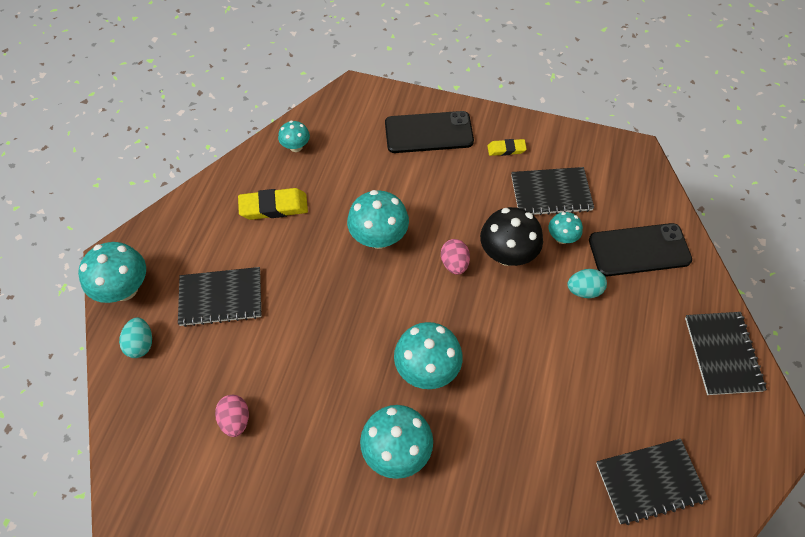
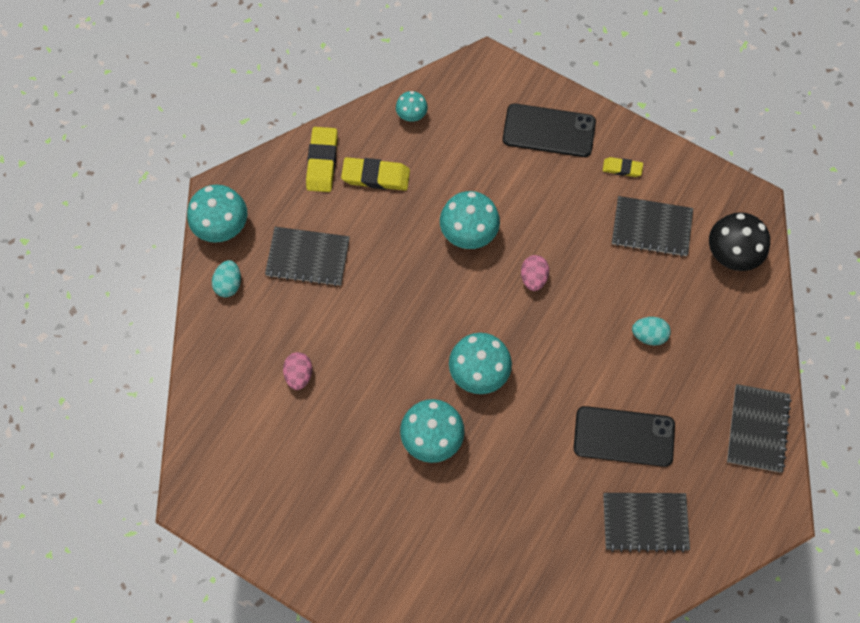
camera: 15 degrees right, 10 degrees up
(217, 205) = (322, 162): none -> yellow eraser
(507, 254) = (587, 281): black mushroom -> black mushroom (731, 254)
(562, 238) = (646, 277): turquoise mushroom -> none
(639, 250) = (717, 308): black phone -> black phone (624, 436)

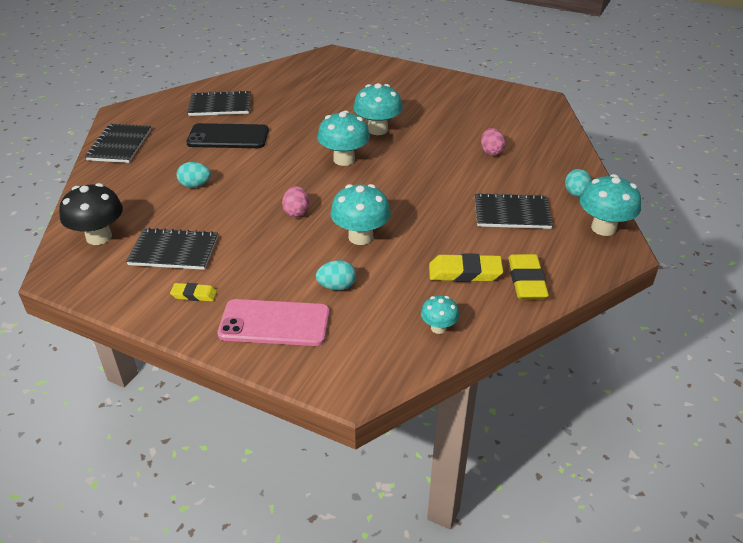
camera: 175 degrees right, 30 degrees down
(495, 168) = (336, 286): none -> turquoise egg
(549, 131) = (274, 323): black phone -> pink phone

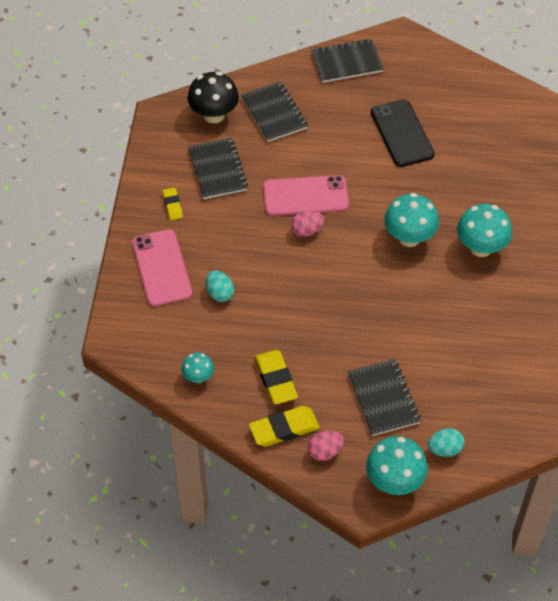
camera: 70 degrees right, 15 degrees up
(195, 185) = (312, 143): turquoise egg -> none
(220, 105) = (456, 102): black notebook -> black notebook (274, 113)
(254, 203) = (305, 196): none -> pink phone
(360, 237) = (292, 289): turquoise mushroom -> none
(491, 152) = (490, 358): pink egg -> pink egg (325, 452)

